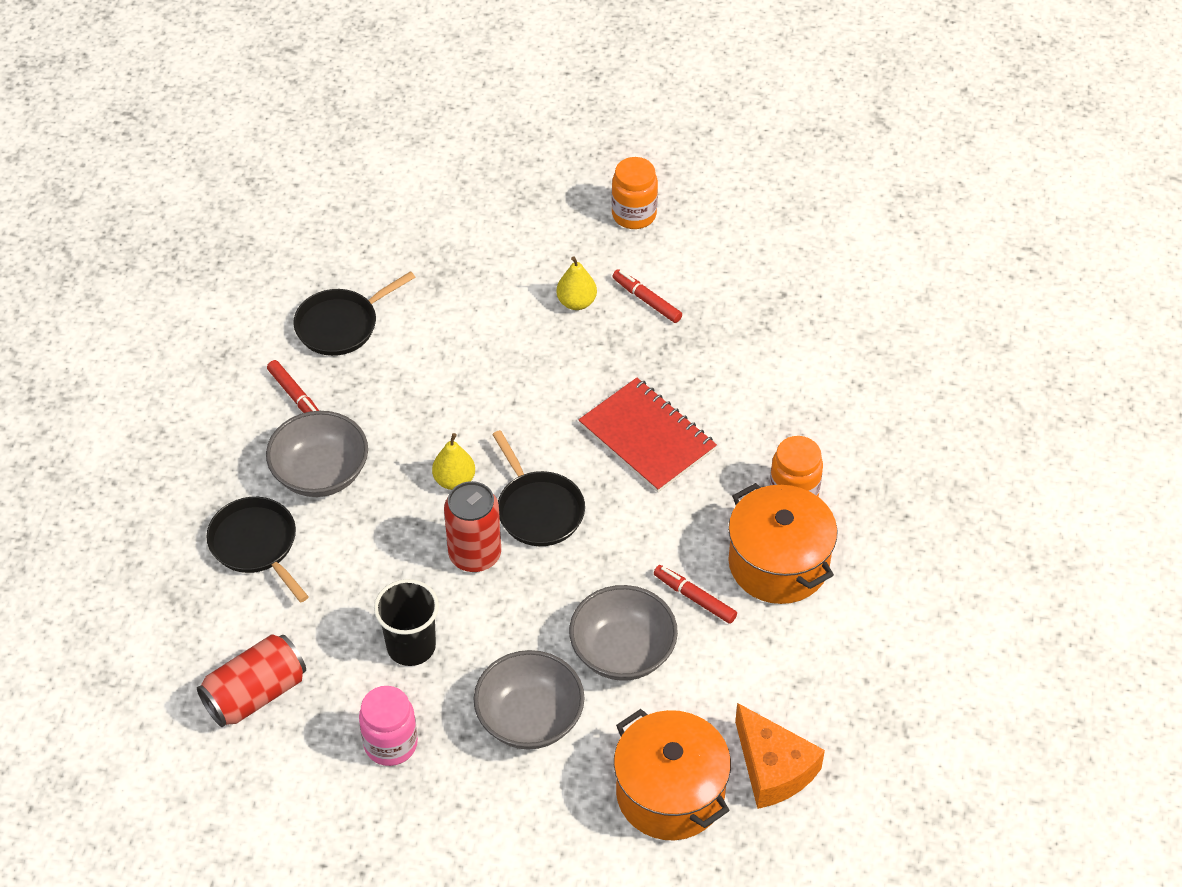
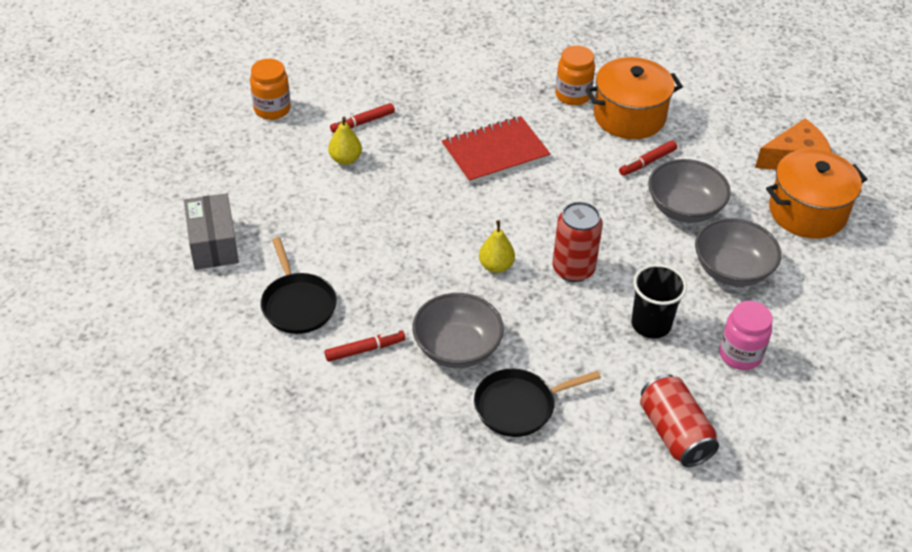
camera: 75 degrees left, 5 degrees down
(403, 233) = (213, 244): none -> grey box
(538, 509) = (542, 224): black pan -> none

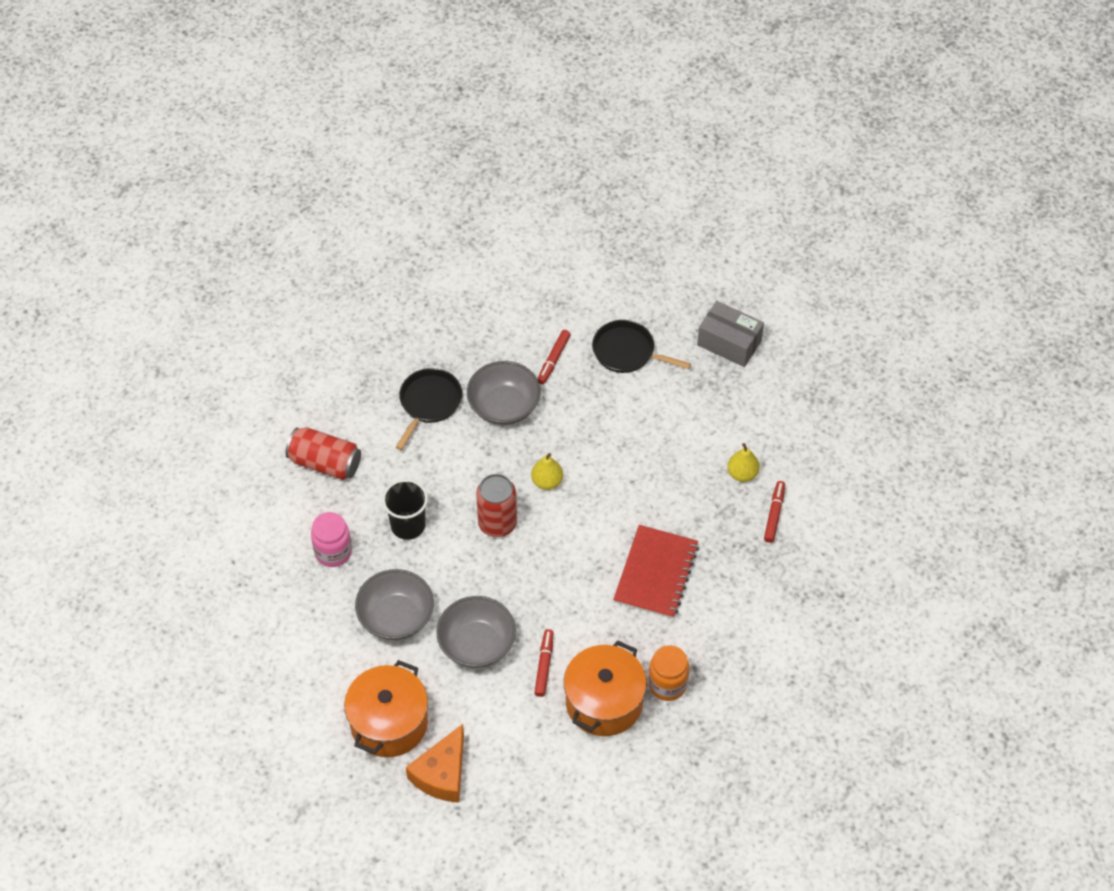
camera: 135 degrees right, 10 degrees up
(272, 109) = (846, 468): orange jar -> none

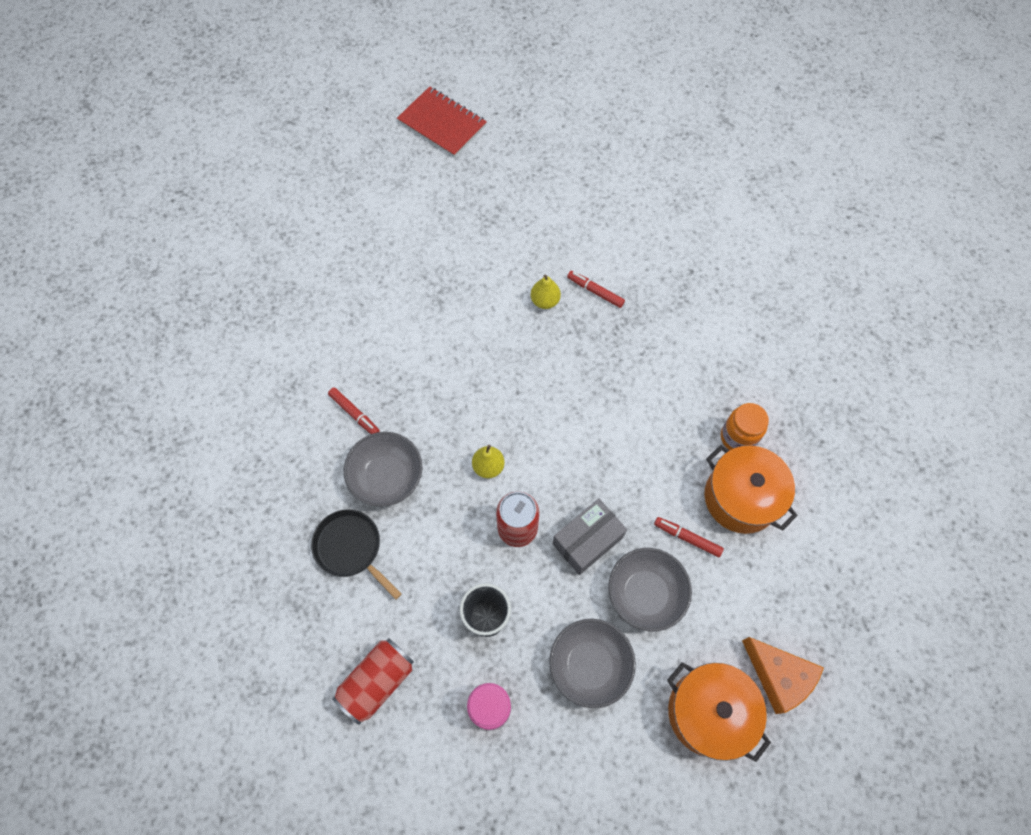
camera: 70 degrees left, 10 degrees up
(627, 352) = (376, 347): black pan -> none
(655, 573) = (621, 407): red notebook -> red notebook (442, 124)
(729, 343) = (405, 262): grey box -> grey box (587, 541)

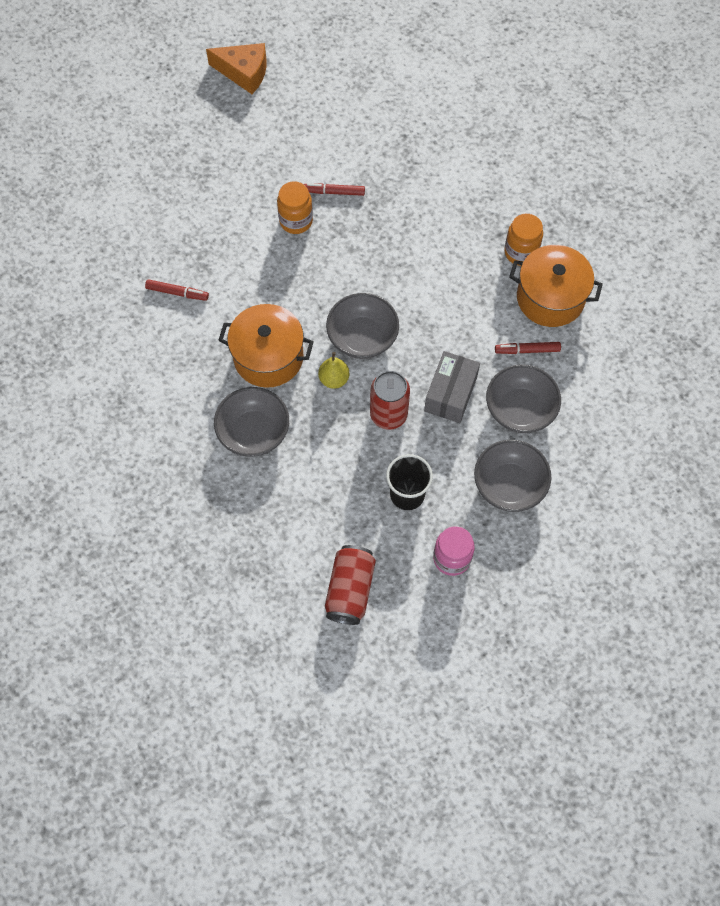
camera: 30 degrees left, 0 degrees up
(351, 548) = (260, 503): black pan -> none
(354, 414) = (191, 396): red marker -> red marker (177, 293)
(442, 124) = (103, 110): red notebook -> none
(538, 441) = (362, 337): none -> grey bowl
(545, 301) = (296, 221): yellow pear -> orange jar
(708, 712) = (618, 468): orange pot -> orange pot (268, 357)
(778, 676) = (654, 414): orange cheese -> orange cheese (244, 72)

